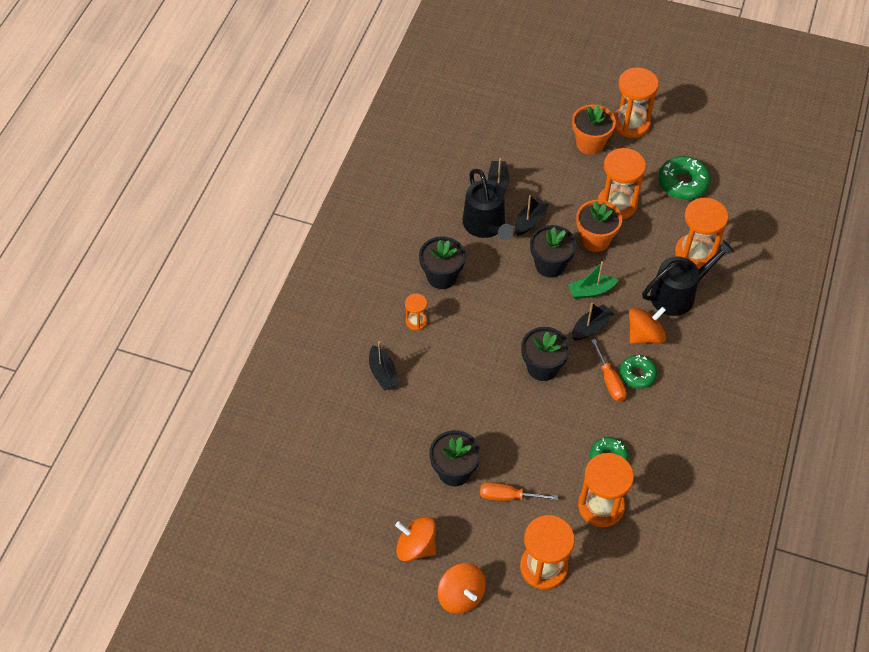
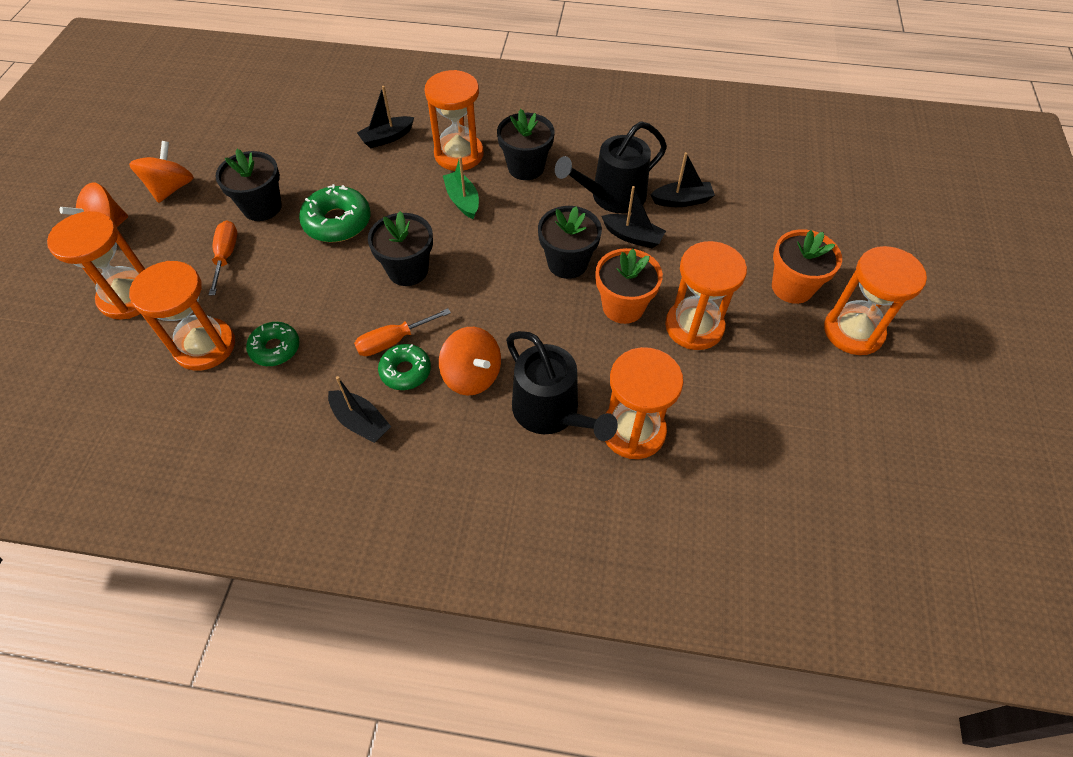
camera: 80 degrees right, 0 degrees up
(416, 321) = (459, 154): orange hourglass -> orange hourglass, size x1.95
(591, 291) = (534, 309): green boat -> green boat (462, 200)
(591, 327) = (475, 314): black boat -> black boat (360, 422)
(683, 183) = (765, 406): green donut -> green donut (337, 222)

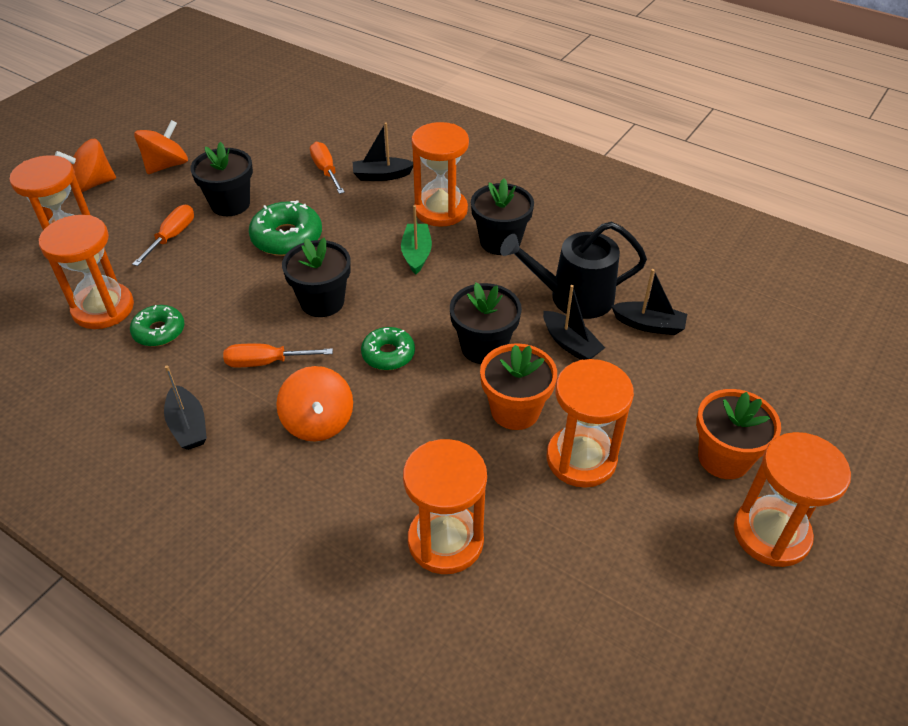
camera: 25 degrees right, 10 degrees down
(332, 148) = (326, 171): none -> orange screwdriver
(405, 371) = (259, 394): green donut -> green donut (388, 354)
(551, 412) = (372, 487): black watering can -> none

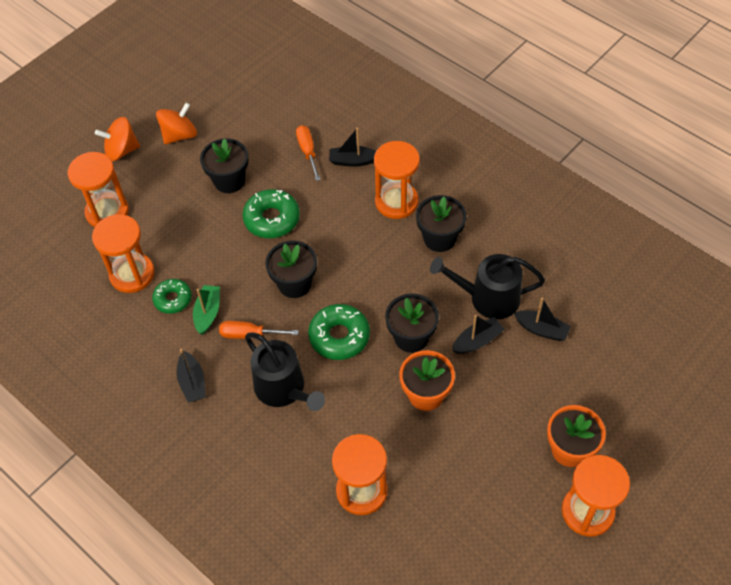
camera: 10 degrees right, 10 degrees up
(172, 237) = (183, 210): orange screwdriver -> none
(318, 422) = (283, 389): orange spinning top -> black watering can
(388, 354) = (339, 336): green donut -> green donut, size x1.53
(416, 254) = (372, 244): green boat -> green boat (208, 313)
(570, 344) = (477, 341): black boat -> black boat turned 90 degrees counterclockwise
(581, 459) = (466, 439): orange hourglass -> none

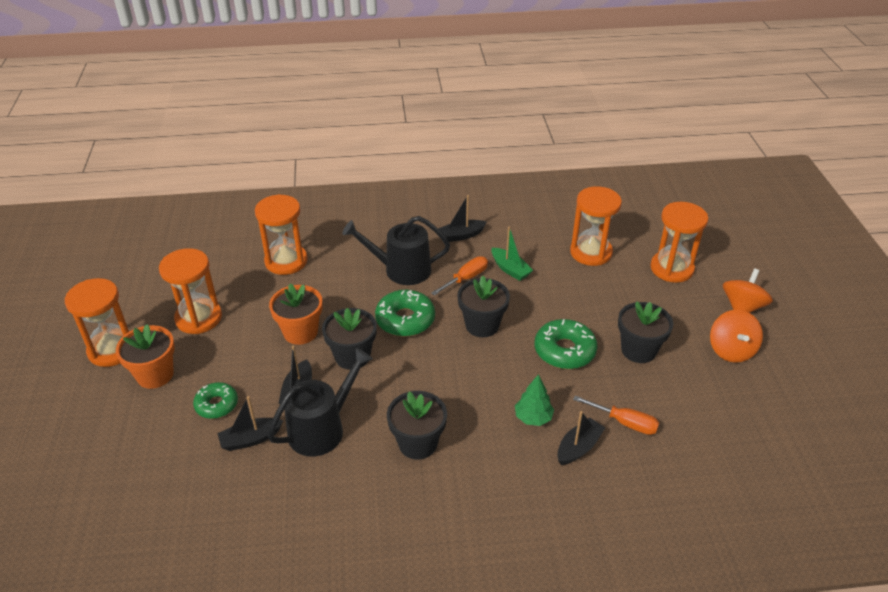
camera: 130 degrees right, 15 degrees down
(173, 299) = (543, 260): green donut -> green donut (217, 405)
(192, 382) = (461, 235): black boat -> black boat turned 45 degrees counterclockwise
(353, 196) = (533, 418): none -> green tree
(396, 202) = (493, 444): orange hourglass -> orange hourglass (199, 318)

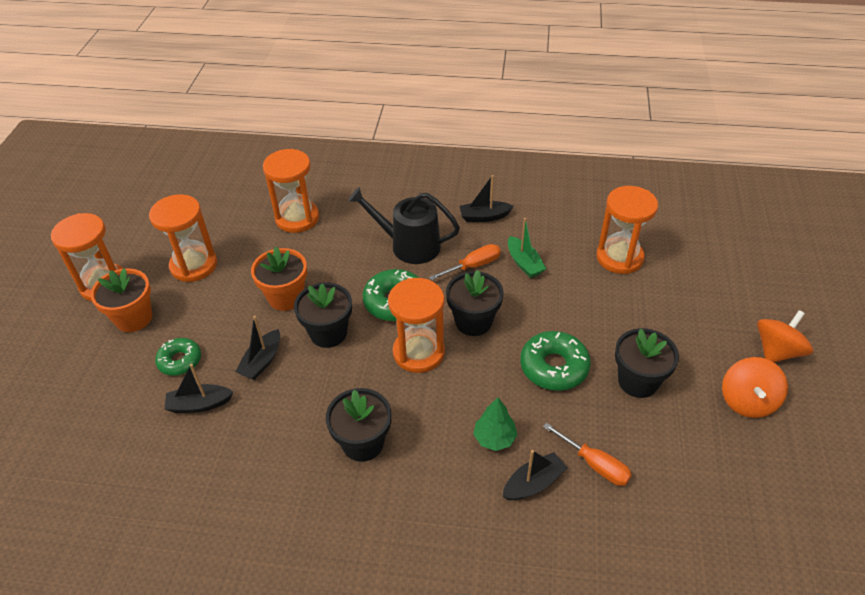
camera: 15 degrees right, 5 degrees up
(322, 429) = (272, 407): black watering can -> none
(671, 268) = (707, 291): orange hourglass -> orange hourglass (418, 352)

